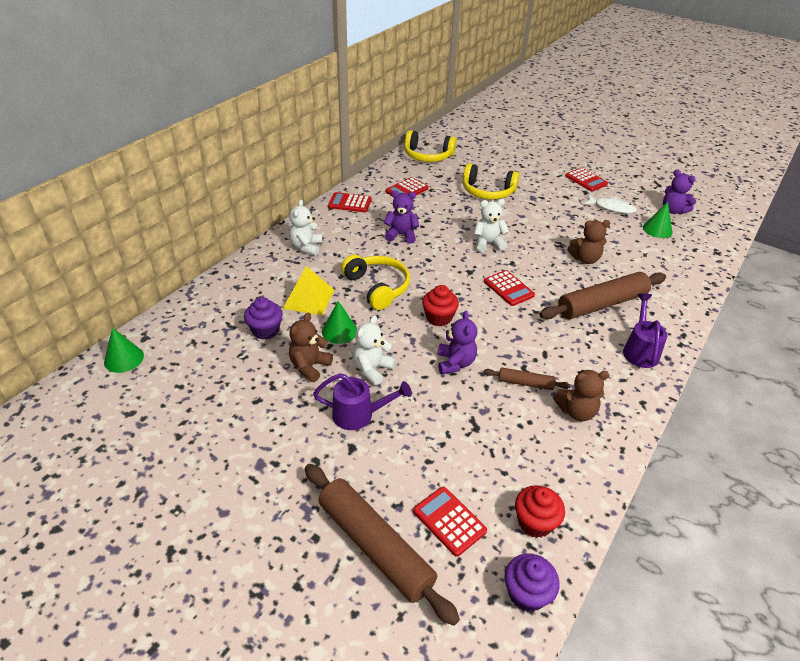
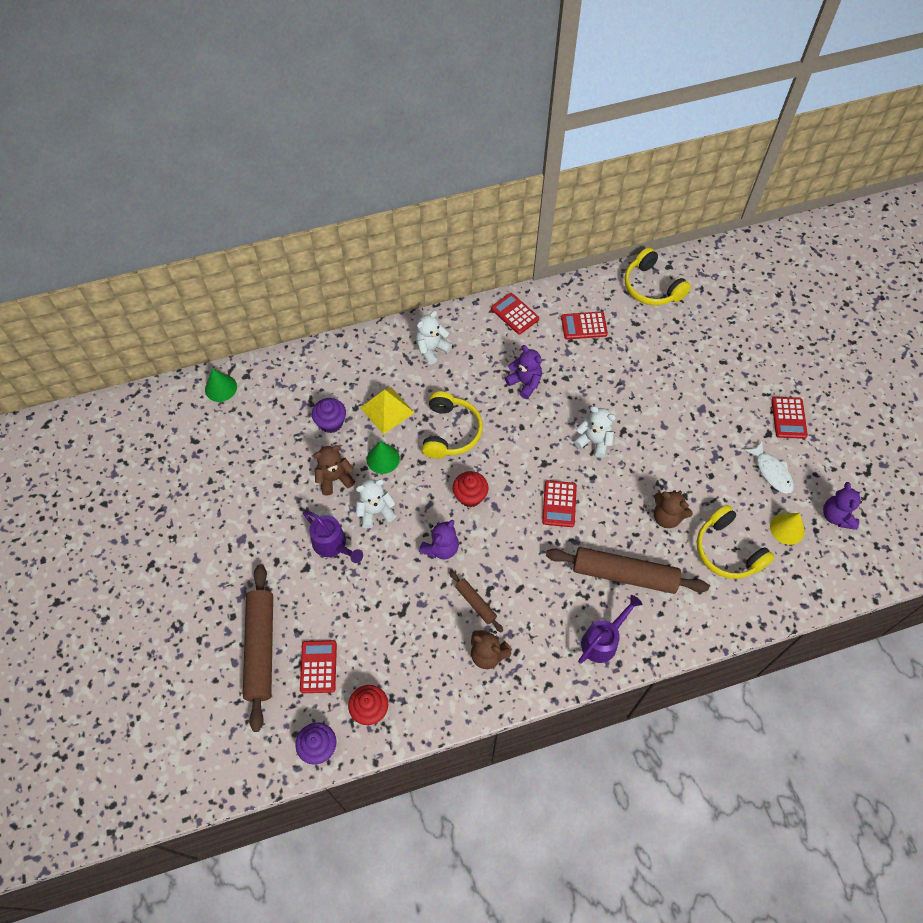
camera: 40 degrees right, 20 degrees up
(487, 191) = (663, 373): yellow headphones -> yellow headphones (727, 550)
(657, 229) = (787, 528): green cone -> yellow cone

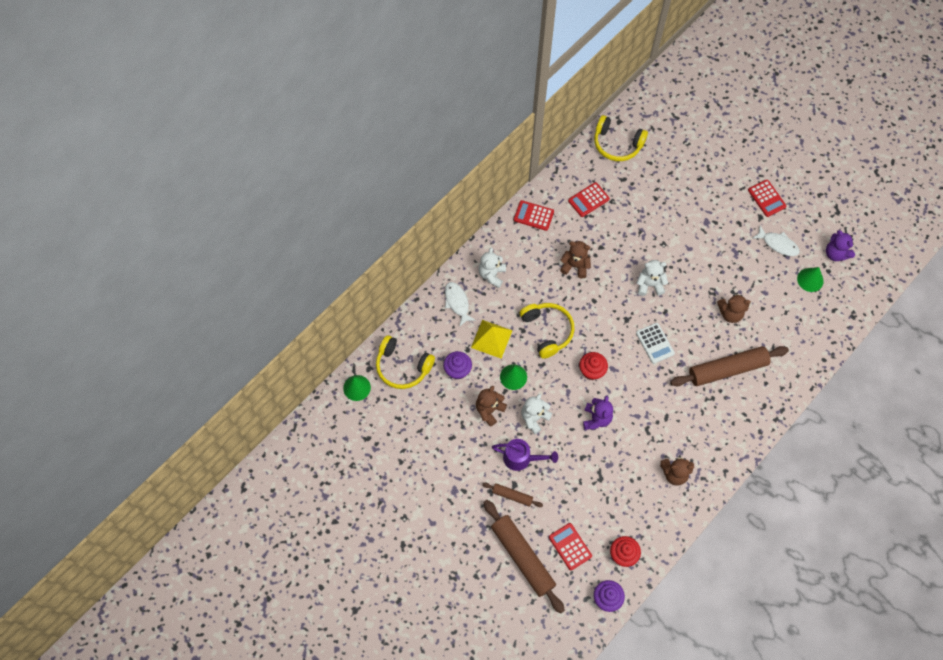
camera: 30 degrees left, 5 degrees up
(377, 358) = (457, 302): none -> white fish
(475, 603) = (644, 444): brown rolling pin -> brown rolling pin (512, 496)
(525, 383) = (575, 266): purple teddy bear -> brown teddy bear
(559, 504) = (655, 343): red calculator -> white calculator
(603, 640) = (741, 422): purple watering can -> none
(727, 550) = (782, 316): yellow headphones -> yellow headphones (402, 367)
(787, 528) = (810, 279): yellow cone -> green cone

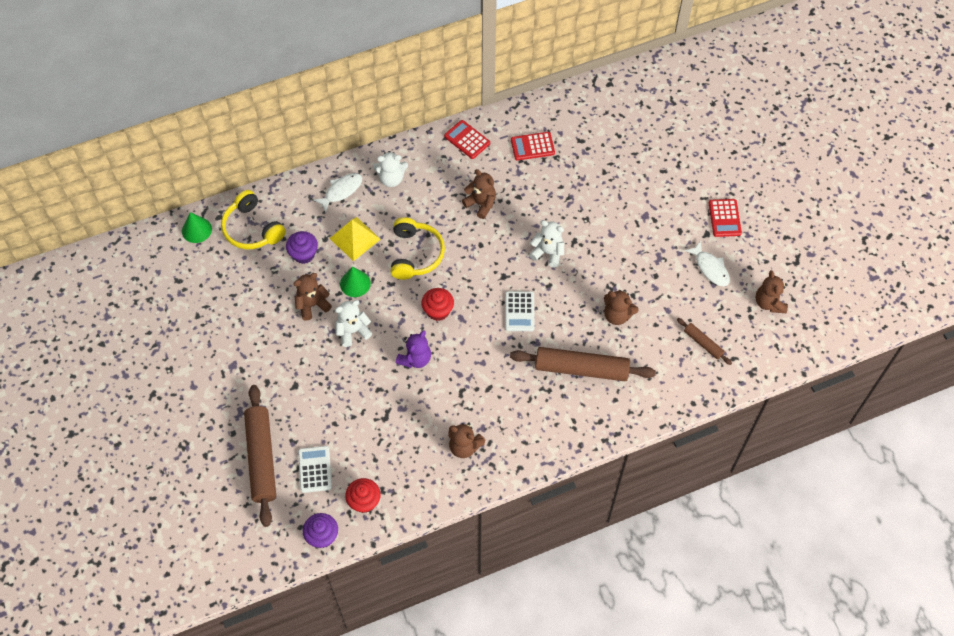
camera: 25 degrees right, 5 degrees down
(457, 302) = (341, 191): white fish -> white fish turned 45 degrees clockwise
(492, 275) = (391, 179): white teddy bear -> white teddy bear turned 135 degrees counterclockwise
(512, 496) = (286, 395): brown rolling pin -> brown rolling pin (703, 343)
(521, 458) = (317, 364): purple watering can -> none
(570, 546) = (315, 469): red calculator -> white calculator
(617, 144) = (594, 105): yellow headphones -> none
(810, 279) = (725, 317): green cone -> none
(835, 254) = (769, 303): purple teddy bear -> brown teddy bear

